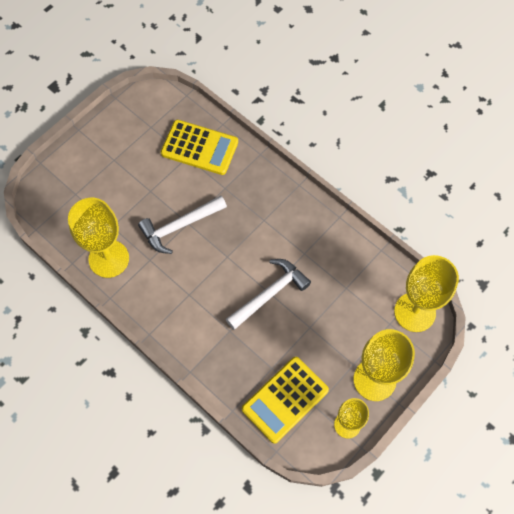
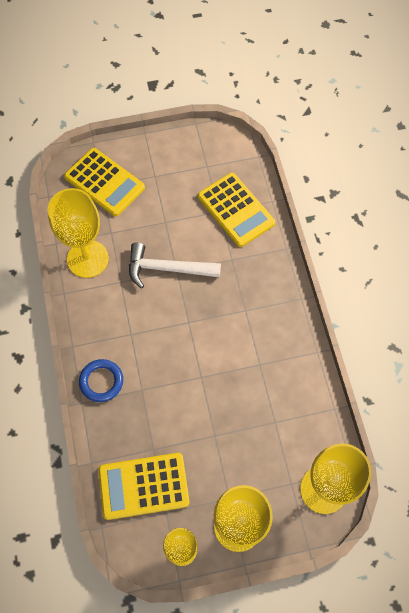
camera: 35 degrees right, 0 degrees up
(75, 189) = (104, 182): none -> yellow calculator
(193, 345) = (101, 381): none -> blue ring
(269, 294) = (201, 380): white hammer -> none

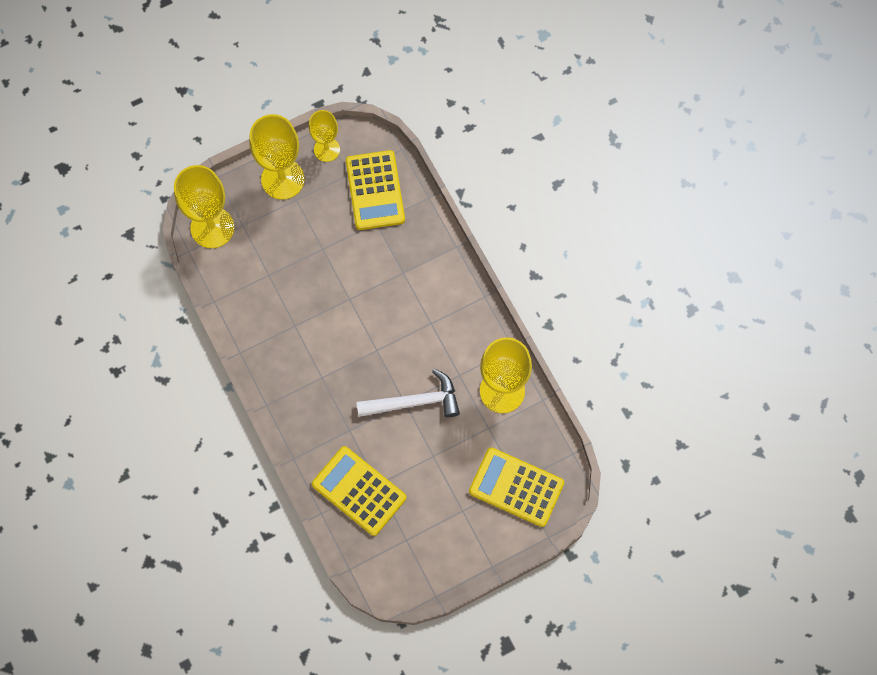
camera: 165 degrees right, 5 degrees up
(101, 381) = (444, 270): blue ring -> none
(144, 486) = (375, 190): yellow calculator -> yellow calculator turned 105 degrees clockwise

